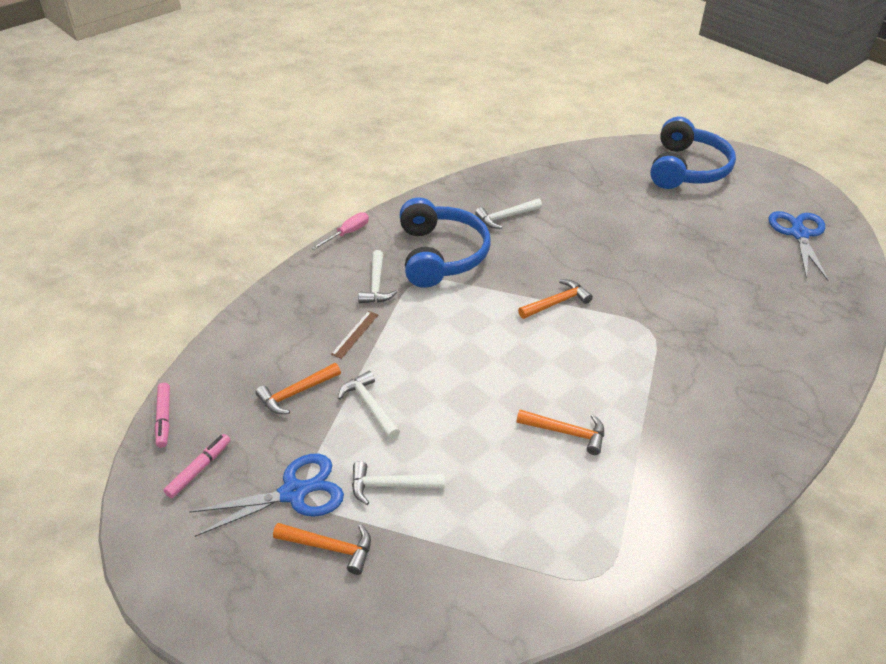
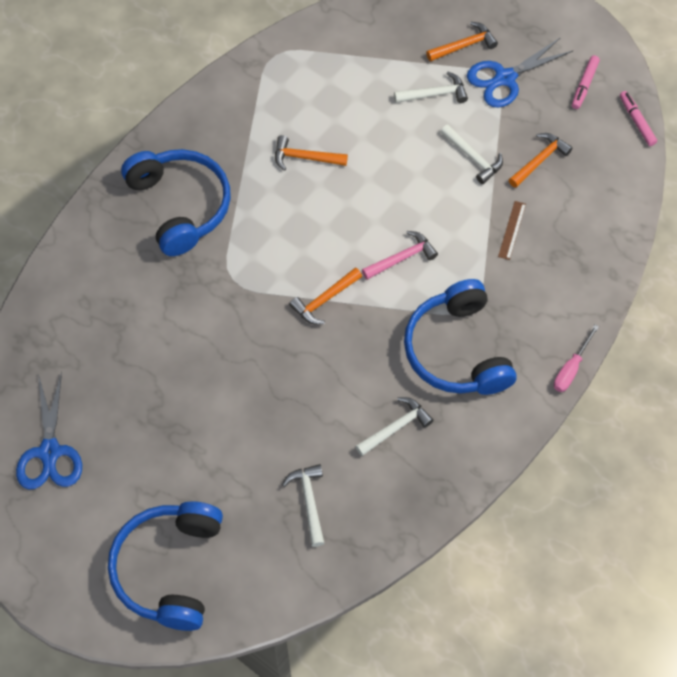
camera: 170 degrees right, 20 degrees up
(329, 547) = (464, 46): orange hammer -> orange hammer turned 150 degrees clockwise
(376, 285) = (513, 296): white hammer -> white hammer (309, 501)
(474, 325) = (402, 258): none -> pink hammer
(713, 401) = (180, 206): none -> blue headphones

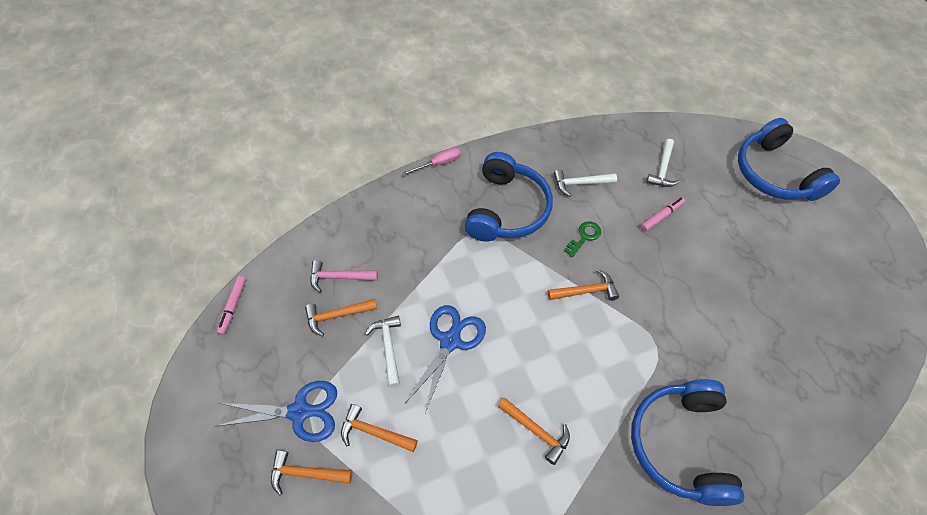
camera: 150 degrees left, 5 degrees down
(50, 452) = (853, 282): blue scissors -> blue scissors (450, 341)
(169, 569) = (774, 174): blue headphones -> blue headphones turned 120 degrees clockwise
(356, 360) = (584, 237): none -> green key
(402, 258) = (505, 293): pink hammer -> pink hammer (339, 277)
(434, 94) = (374, 432): white hammer -> orange hammer
(512, 230) = (404, 271): brown ruler -> none
(584, 85) = (241, 364): pink marker -> pink marker (661, 216)

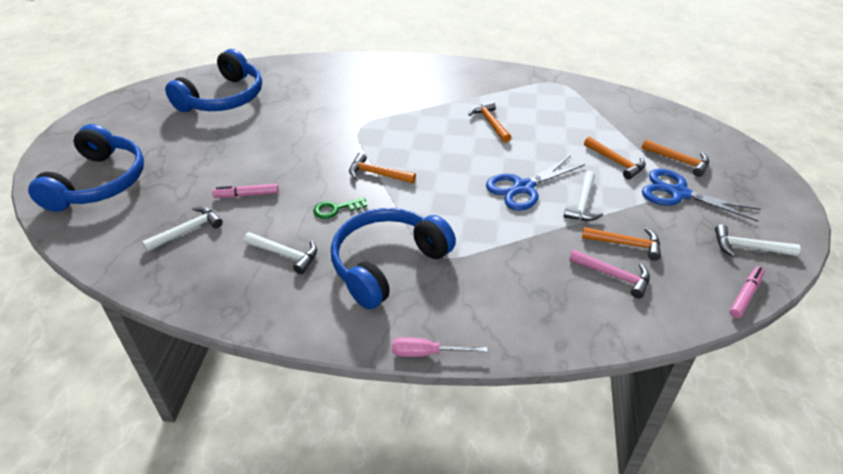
camera: 150 degrees left, 15 degrees down
(229, 365) = (748, 247): none -> white hammer
(681, 445) = (400, 88): blue headphones -> blue headphones (223, 98)

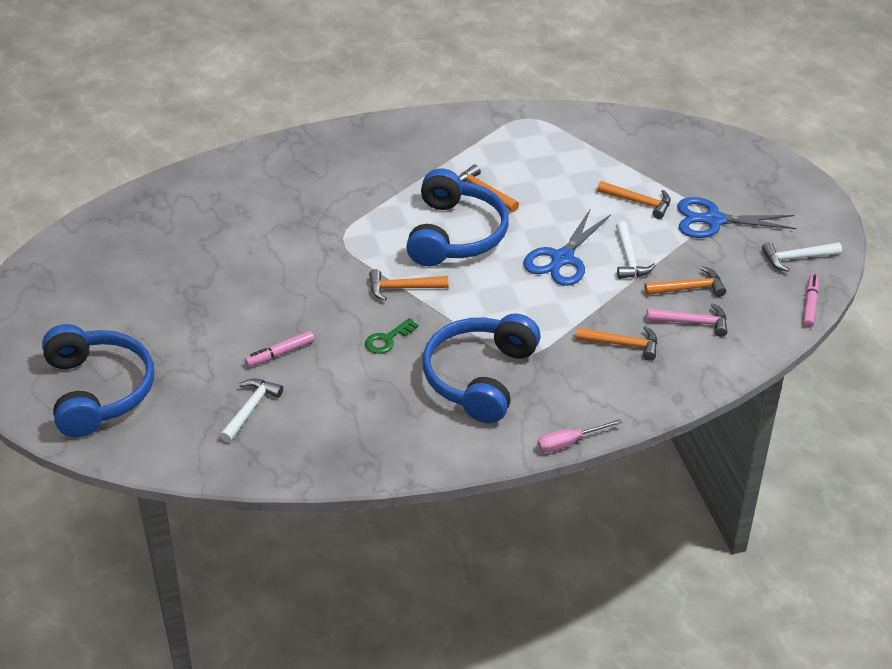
camera: 25 degrees left, 0 degrees up
(223, 98) = (146, 247): blue headphones -> blue headphones (455, 234)
(285, 254) = (372, 400): white hammer -> none
(678, 161) = (698, 183): orange hammer -> orange hammer (622, 344)

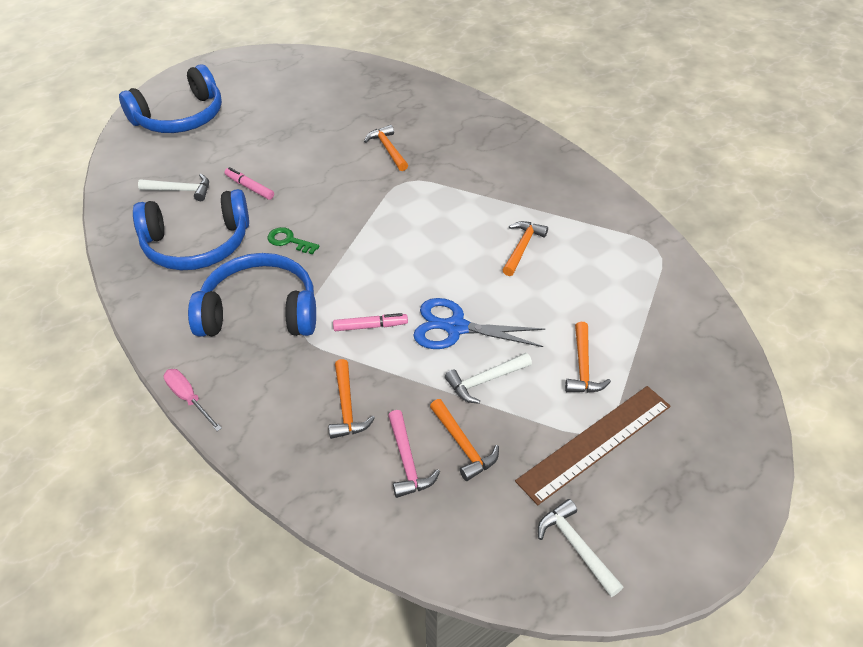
camera: 70 degrees right, 5 degrees up
(403, 288) = (359, 232): orange hammer -> orange hammer (388, 149)
(455, 234) = (449, 245): blue headphones -> blue headphones (197, 244)
(714, 220) = (595, 443): blue scissors -> brown ruler
(810, 305) = (494, 580): pink marker -> pink marker (370, 326)

